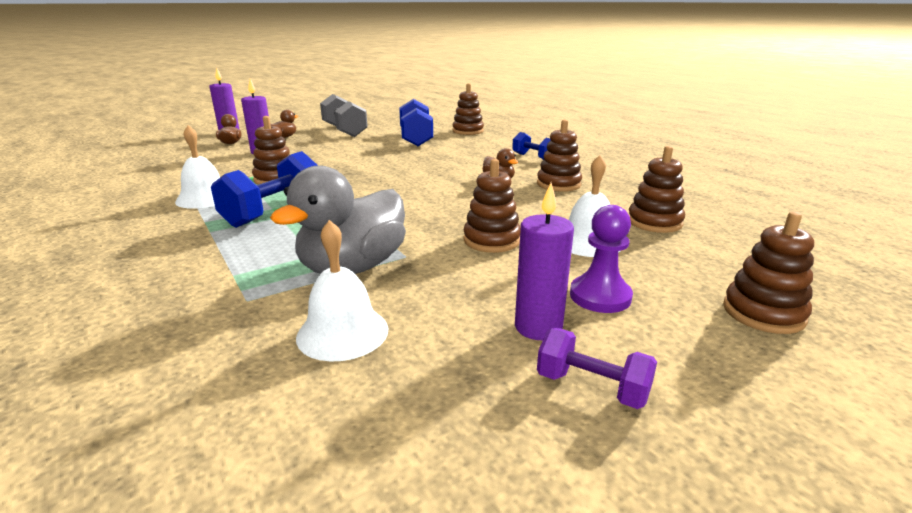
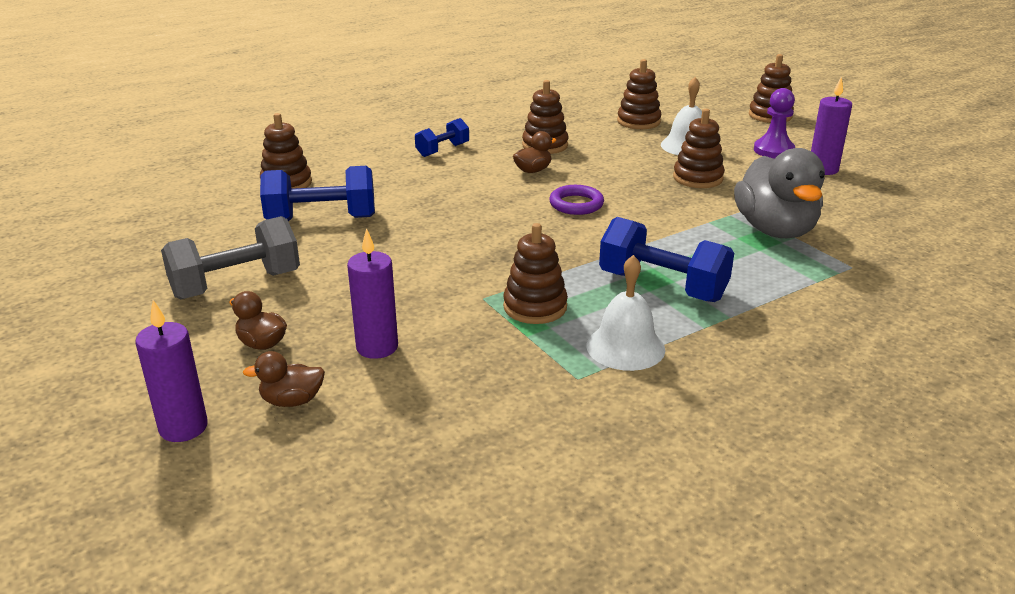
camera: 90 degrees left, 5 degrees up
(342, 332) = (869, 225): white bell -> none
(353, 267) = (775, 230): grey duck -> grey duck turned 45 degrees clockwise
(430, 191) = (576, 204): none -> purple ring
(592, 387) = (871, 161): purple dumbbell -> none

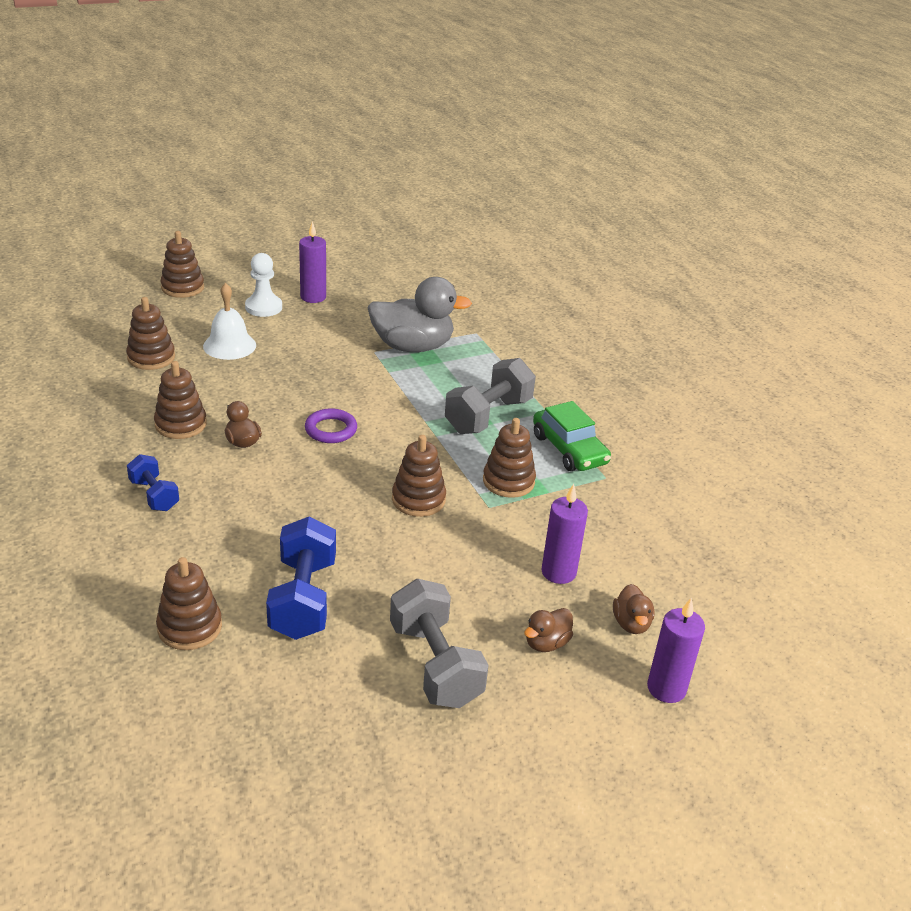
camera: 85 degrees left, 5 degrees up
(625, 347) = (569, 449): white bell -> green car
(662, 286) = (488, 416): blue dumbbell -> grey dumbbell
(698, 178) = (303, 357): brown stacking toy -> brown stacking toy (418, 499)
(773, 150) = (263, 307): purple pawn -> white pawn

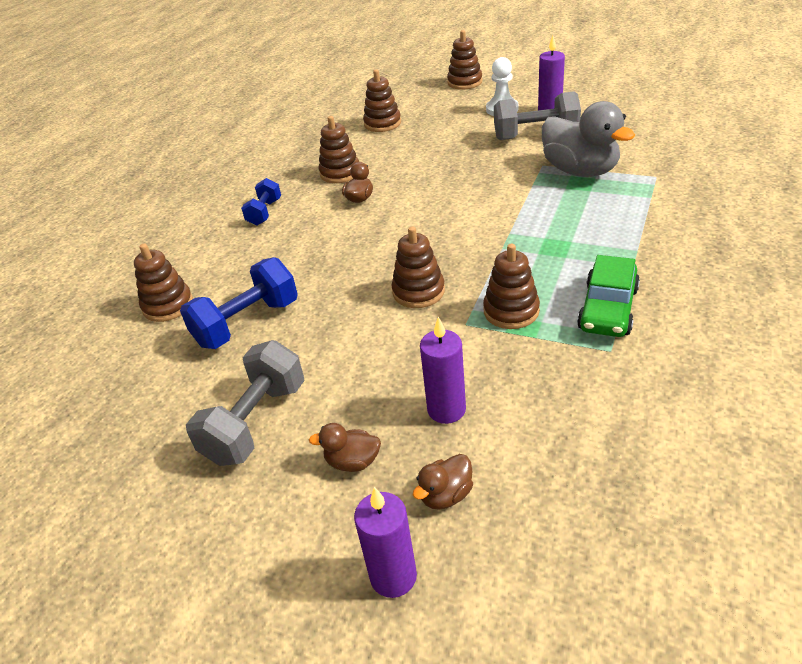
camera: 55 degrees right, 5 degrees up
(229, 345) = (442, 129): white bell -> none
(331, 430) = (428, 212): purple ring -> none
(488, 416) = (569, 249): grey dumbbell -> grey dumbbell (535, 135)

